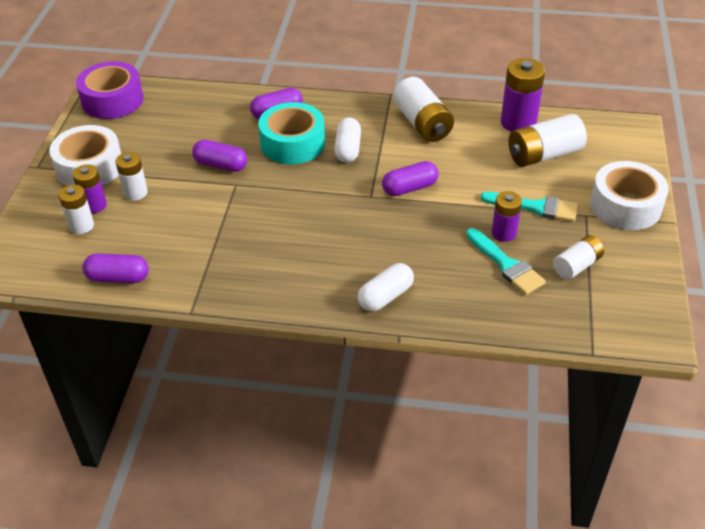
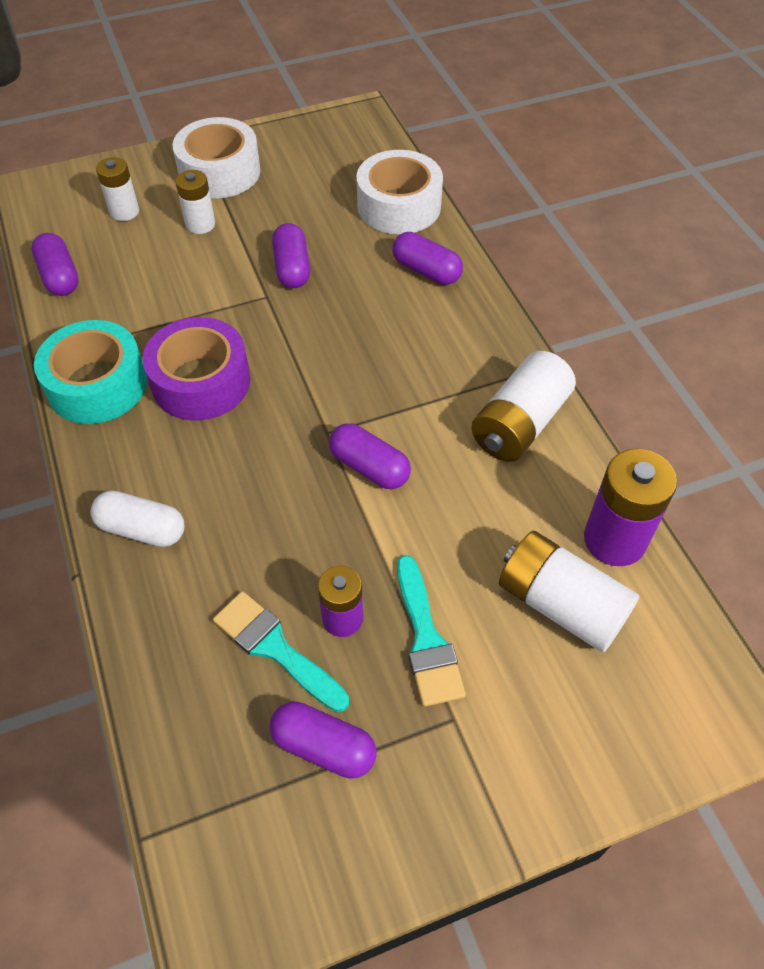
camera: 60 degrees right, 10 degrees up
(94, 205) = (161, 205): purple battery -> none
(112, 100) = (343, 132): purple tape -> purple tape (201, 382)
(292, 143) = (377, 311): turquoise tape -> turquoise tape (97, 385)
(348, 149) = (404, 369): white capsule -> none
(506, 265) = (275, 648): turquoise brush -> turquoise brush turned 105 degrees clockwise
(576, 266) = (323, 747): white battery -> purple capsule
(625, 206) = (513, 773): white tape -> white tape (399, 206)

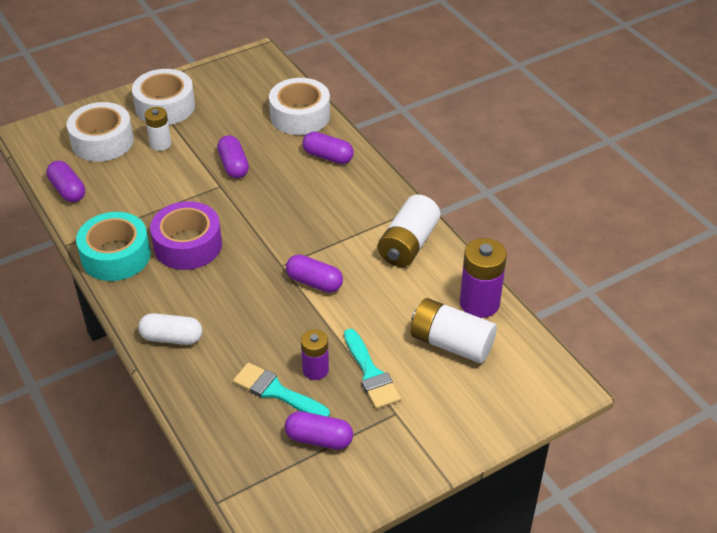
camera: 10 degrees left, 10 degrees down
(124, 211) = (102, 141): white battery -> white tape

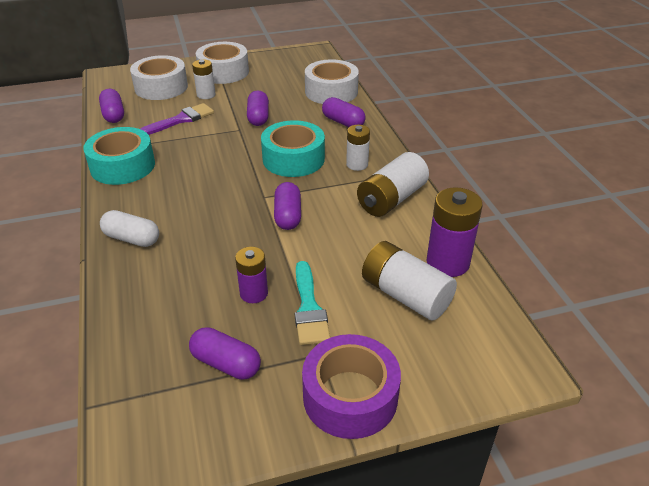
camera: 15 degrees right, 5 degrees down
(149, 184) = (181, 120): none -> purple brush
(188, 245) = (188, 168): purple tape -> purple tape (350, 396)
(276, 391) = (205, 306): turquoise brush -> none
(293, 214) = (293, 159): none -> turquoise tape
(314, 282) = (288, 215): purple capsule -> purple capsule turned 45 degrees clockwise
(361, 209) = (357, 164): none -> white battery

